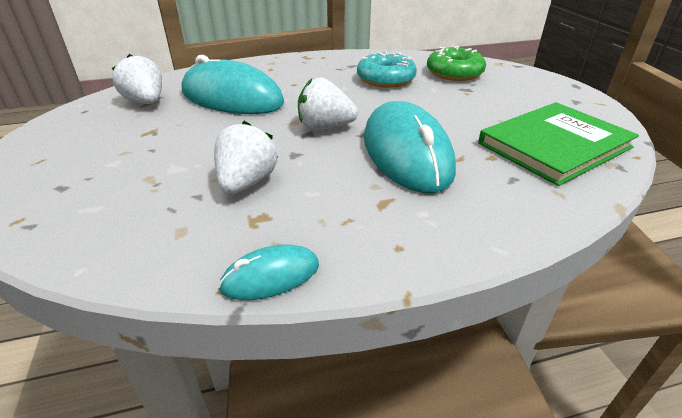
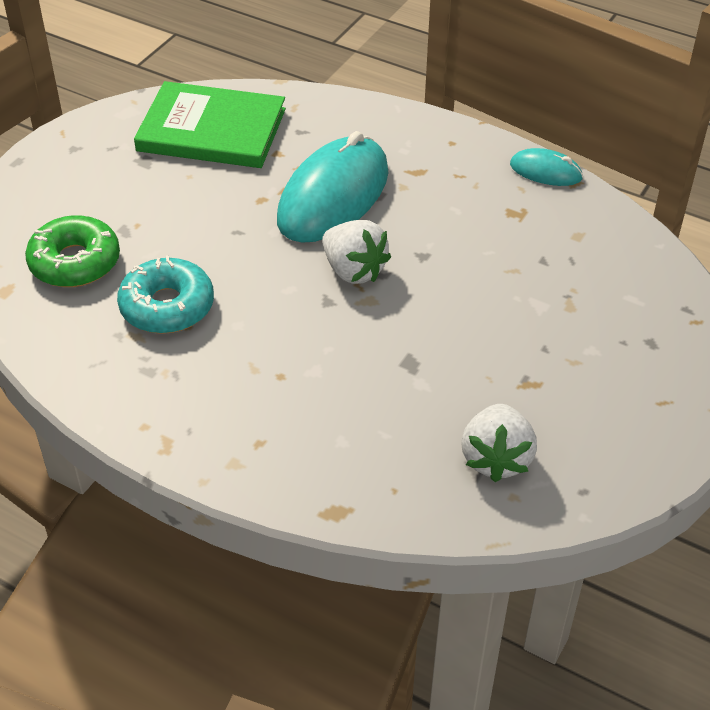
camera: 135 degrees left, 10 degrees up
(232, 98) = (387, 394): turquoise mouse -> none
(247, 183) = (494, 248): white strawberry -> none

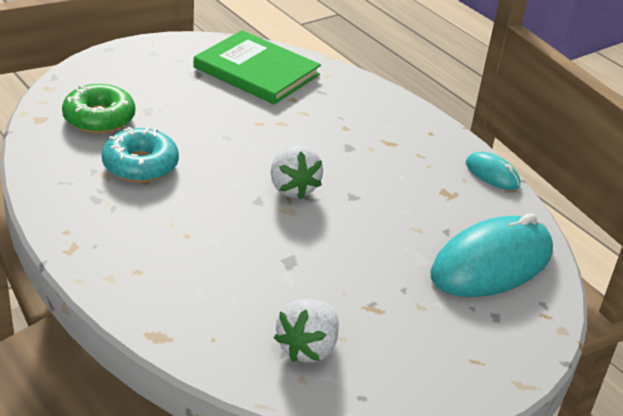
camera: 20 degrees right, 10 degrees down
(333, 196) = (313, 138): turquoise mouse -> turquoise mouse (491, 264)

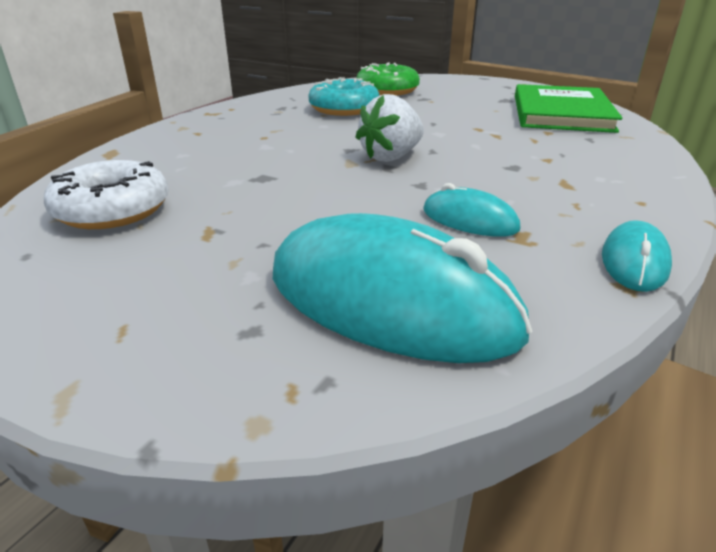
camera: 70 degrees right, 5 degrees down
(308, 348) = (113, 210): white strawberry -> white donut
(418, 201) = (469, 220): none -> turquoise mouse

